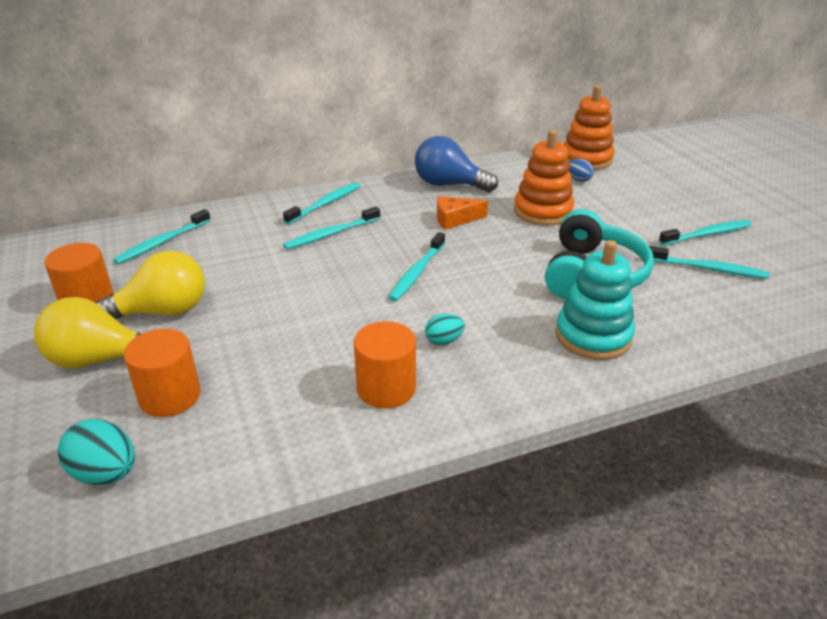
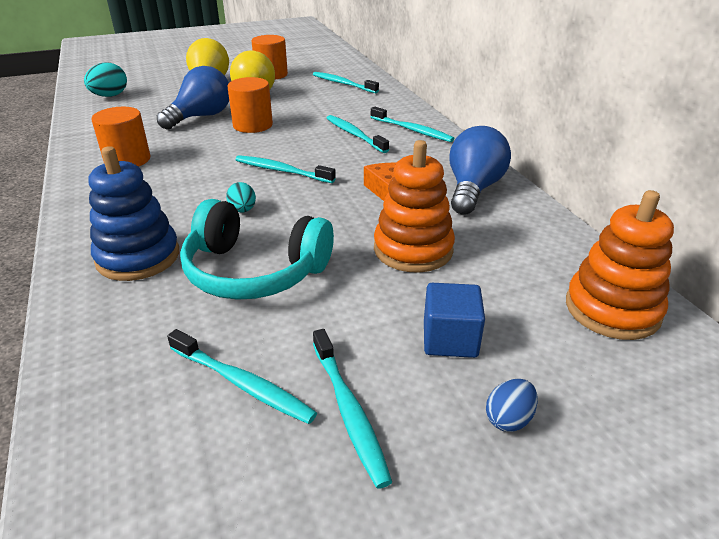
camera: 90 degrees right, 0 degrees up
(170, 396) = (163, 102): orange cylinder -> orange cylinder (253, 125)
(247, 347) = (201, 117): none -> blue light bulb
(444, 340) = (172, 181): turquoise egg -> turquoise egg (243, 210)
(578, 179) = (525, 291): blue egg -> blue egg (508, 419)
(593, 336) = (138, 257): turquoise stacking toy -> blue stacking toy
(634, 204) = (450, 339): none -> blue cube
(708, 269) = (242, 383): turquoise toothbrush -> turquoise toothbrush turned 75 degrees counterclockwise

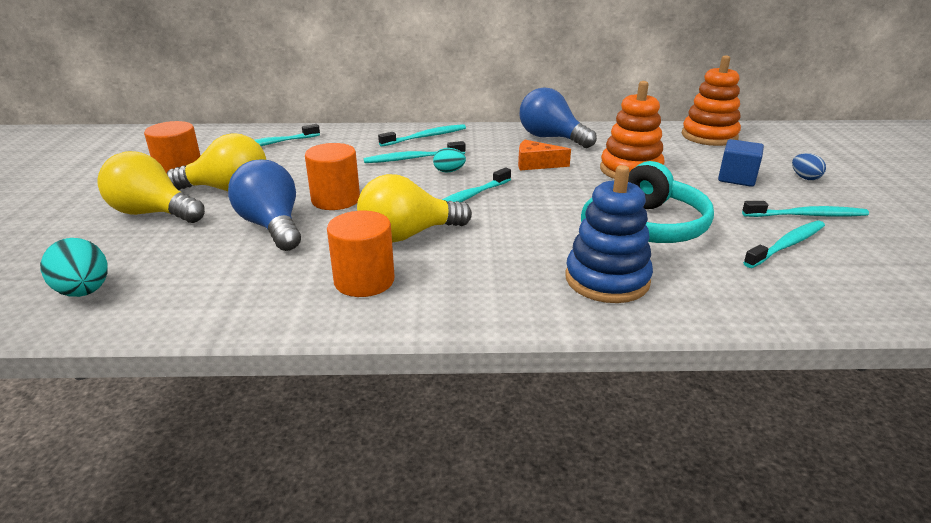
camera: 70 degrees left, 5 degrees down
(201, 161) = (408, 235): none -> yellow light bulb
(243, 210) = (538, 223): turquoise egg -> turquoise egg (449, 171)

